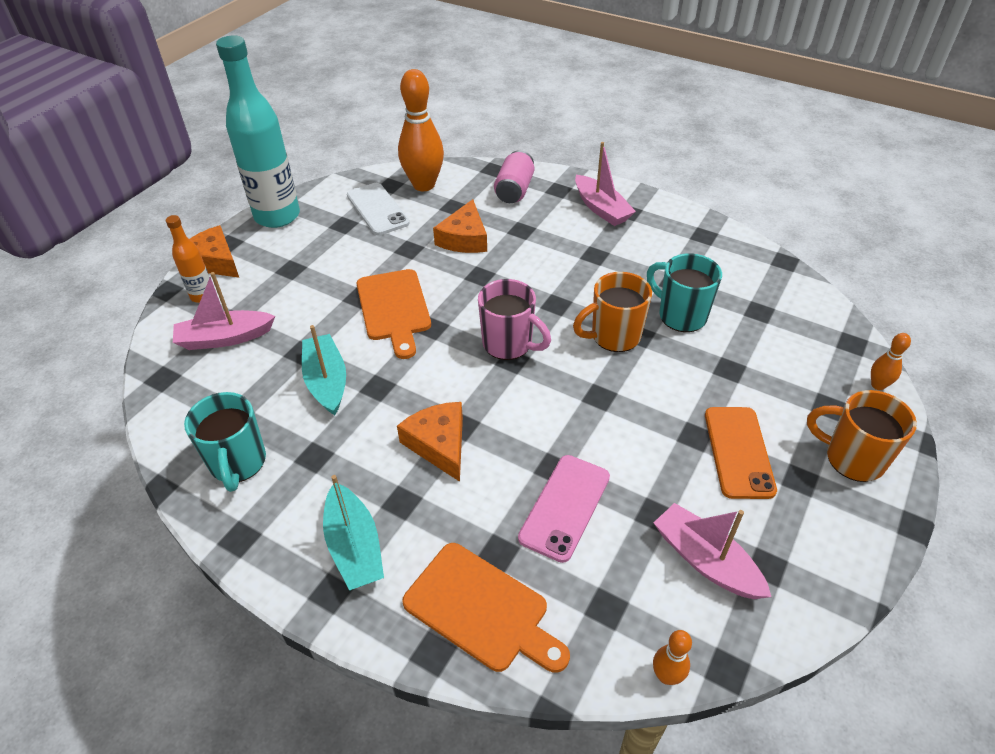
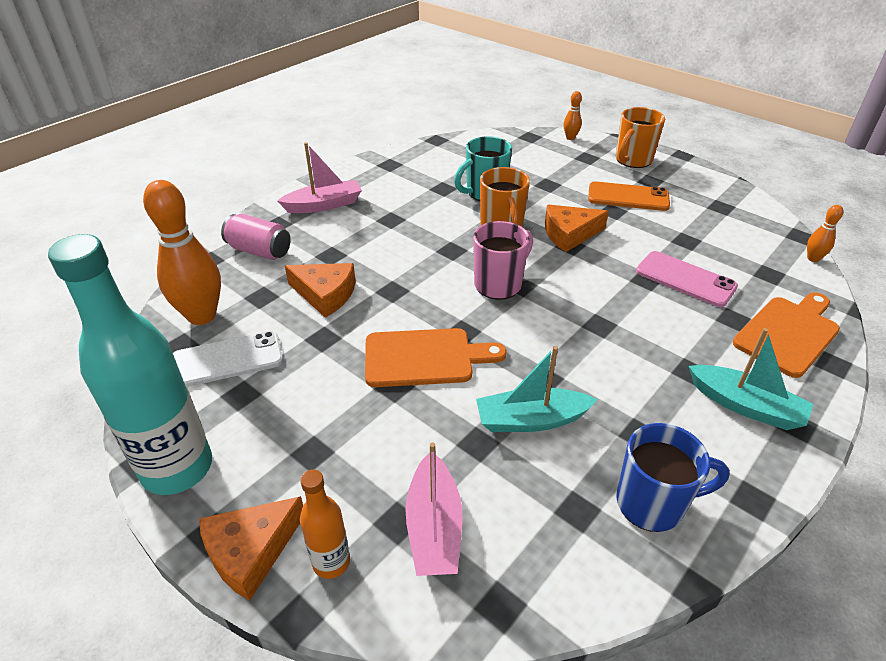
camera: 80 degrees left, 5 degrees down
(238, 463) = (652, 504): turquoise mug -> blue mug
(354, 547) = (746, 406): turquoise boat -> turquoise boat turned 45 degrees clockwise
(439, 444) = (622, 341): orange cheese -> orange cheese (569, 234)
(705, 560) = (722, 228): pink boat -> none

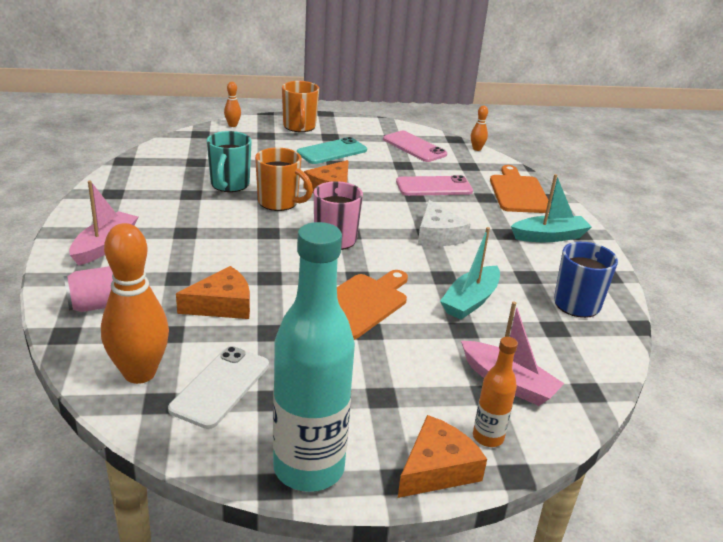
camera: 50 degrees left, 10 degrees down
(250, 551) = (437, 469): orange cheese -> orange cheese turned 135 degrees counterclockwise
(606, 332) = (437, 235): none -> white cheese
(628, 197) = (332, 152): orange phone -> turquoise phone
(731, 226) = (414, 147): none -> pink phone

